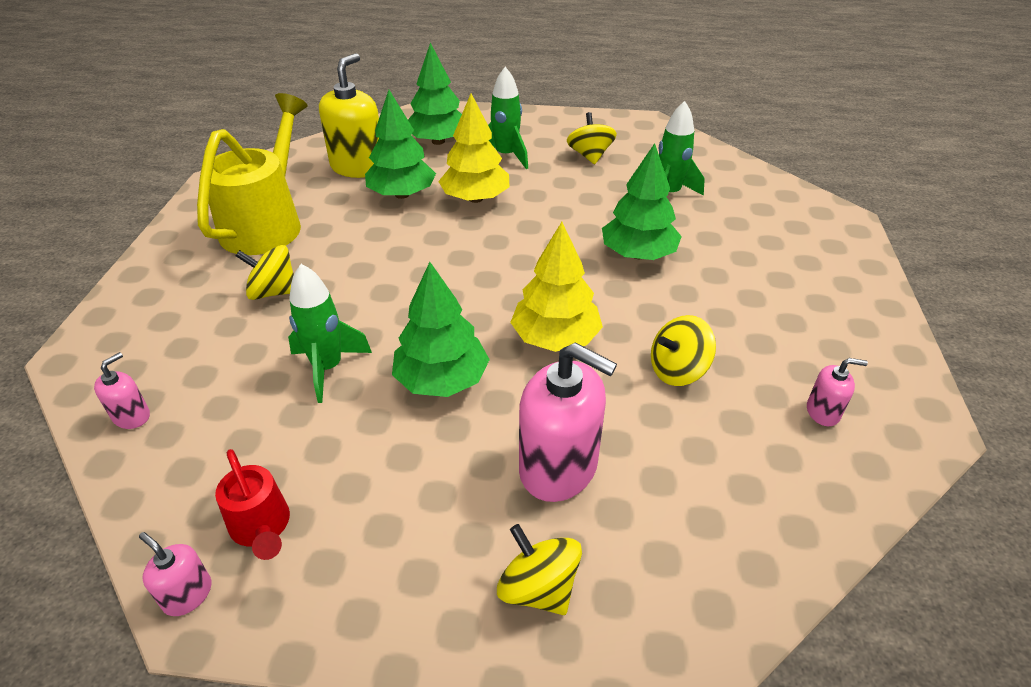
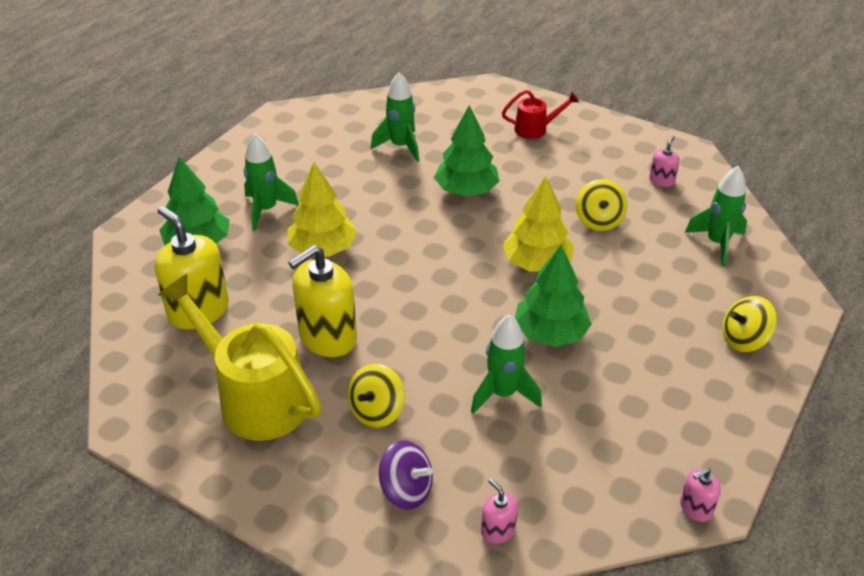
camera: 65 degrees left, 0 degrees up
(176, 339) = (406, 490): none -> purple spinning top
(262, 527) = (652, 460): red watering can -> red watering can (535, 129)
(358, 236) = (327, 337): none -> yellow soap dispenser
(402, 194) = (277, 292): green tree -> none
(558, 467) = (658, 302): pink soap dispenser -> none
(590, 156) = (309, 163): yellow spinning top -> none
(736, 508) = (717, 243): none -> green rocket

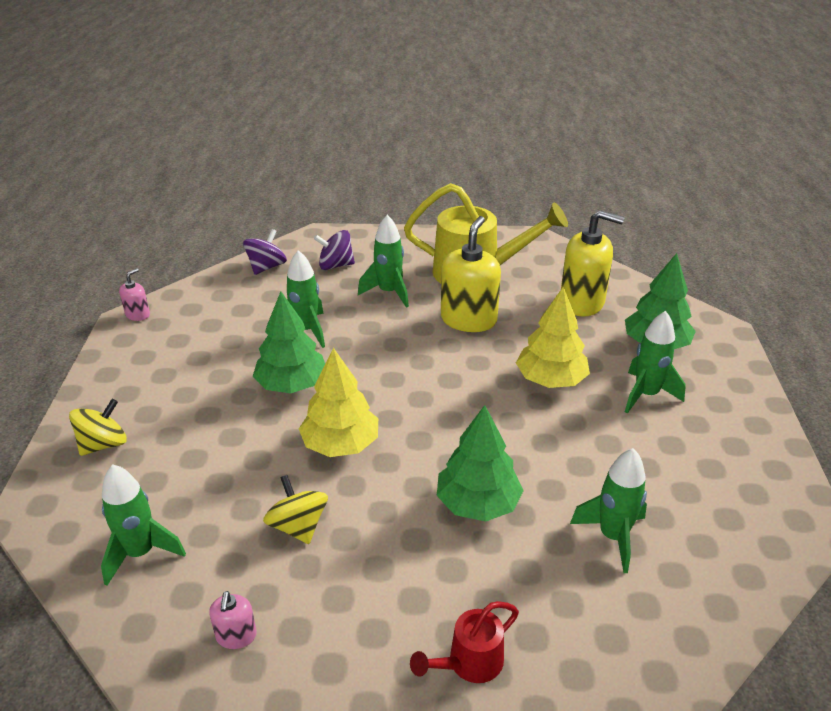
camera: 150 degrees right, 5 degrees down
(377, 411) = (389, 292): yellow spinning top -> green rocket
(498, 530) = (266, 267): pink soap dispenser -> purple spinning top

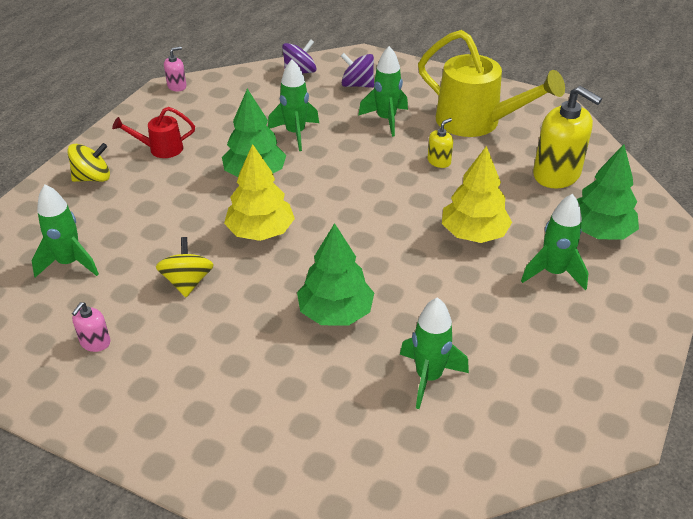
camera: 25 degrees right, 5 degrees up
(468, 319) = (439, 161): yellow soap dispenser -> yellow soap dispenser, size x0.47
(469, 663) = (243, 425): red watering can -> red watering can (161, 149)

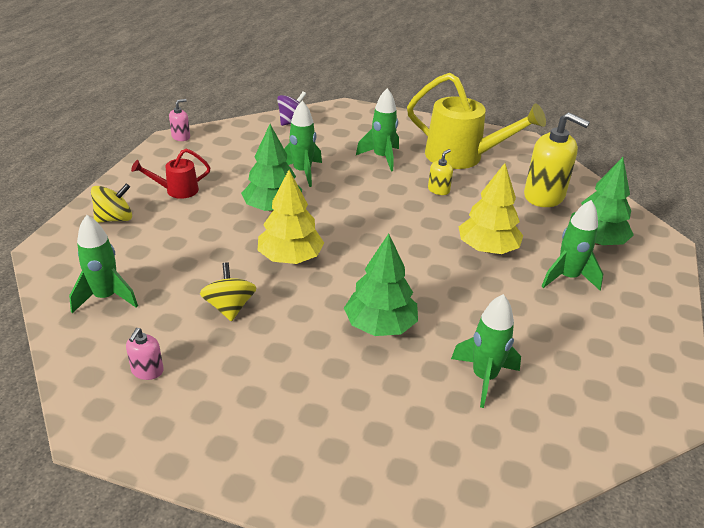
camera: 10 degrees left, 5 degrees down
(357, 85) = (348, 130): purple spinning top -> none

